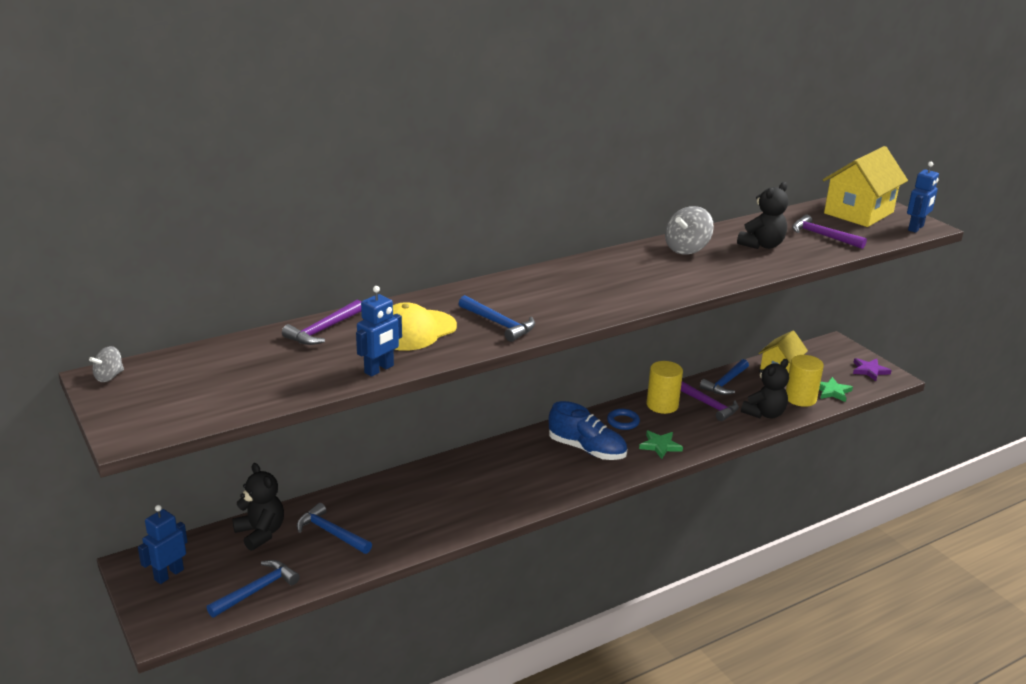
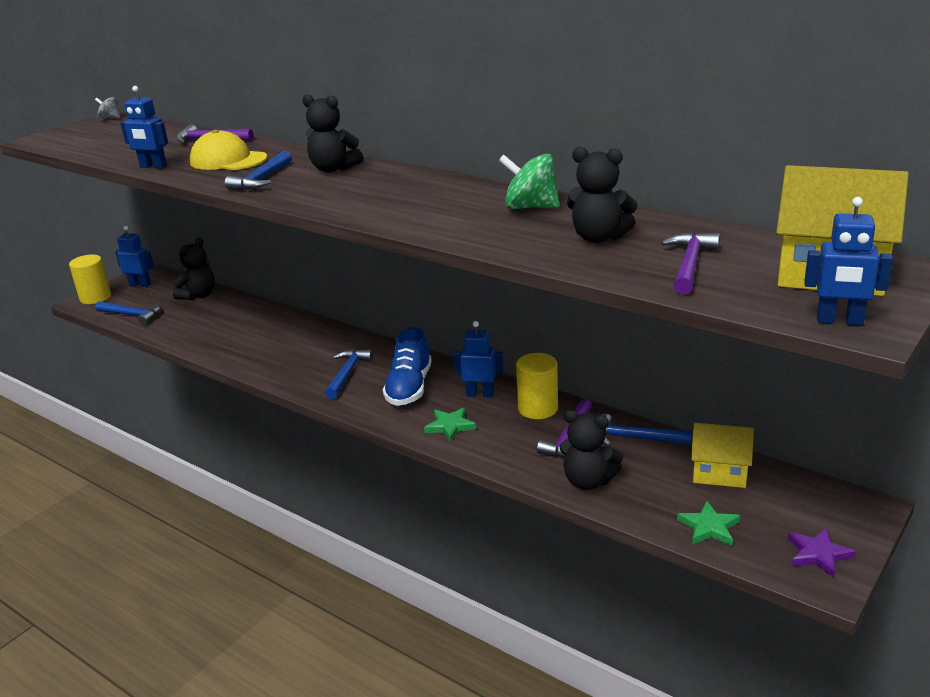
camera: 70 degrees right, 0 degrees up
(331, 533) = (210, 318): blue hammer -> blue hammer (347, 374)
(510, 292) = (333, 169): none -> black teddy bear
(623, 421) = (480, 394): blue ring -> blue robot
(687, 249) = (530, 207): grey spinning top -> green spinning top
(800, 398) = (659, 503): yellow cylinder -> yellow cylinder (95, 297)

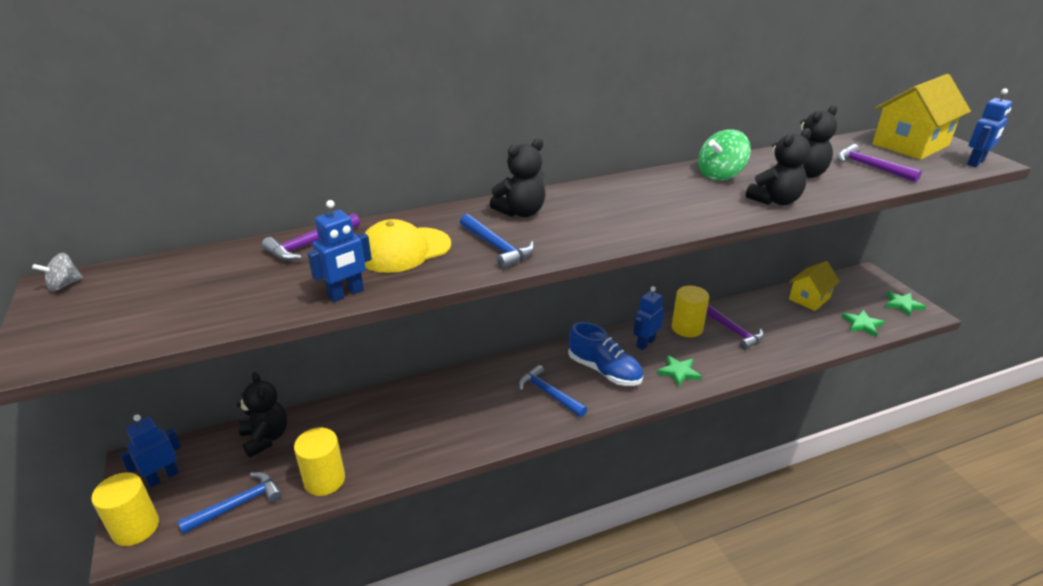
camera: 60 degrees left, 5 degrees up
(173, 330) = (324, 480): none -> yellow cylinder
(588, 481) = (790, 344): black teddy bear -> black teddy bear (775, 200)
(636, 438) = (753, 308): blue hammer -> none
(818, 554) = (902, 305): purple star -> green star

